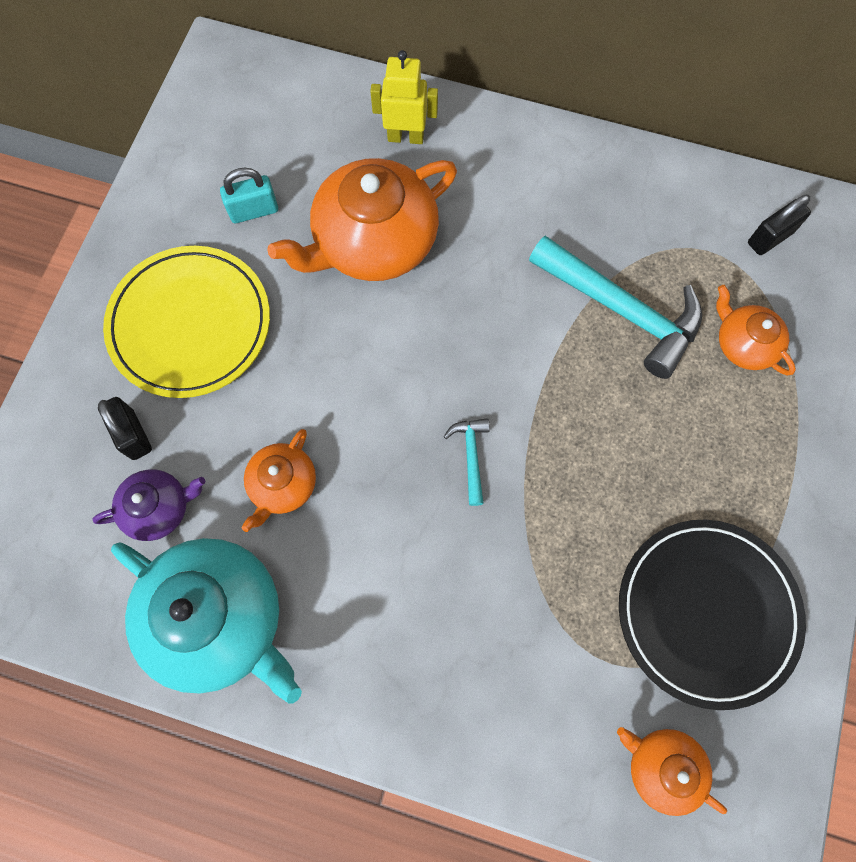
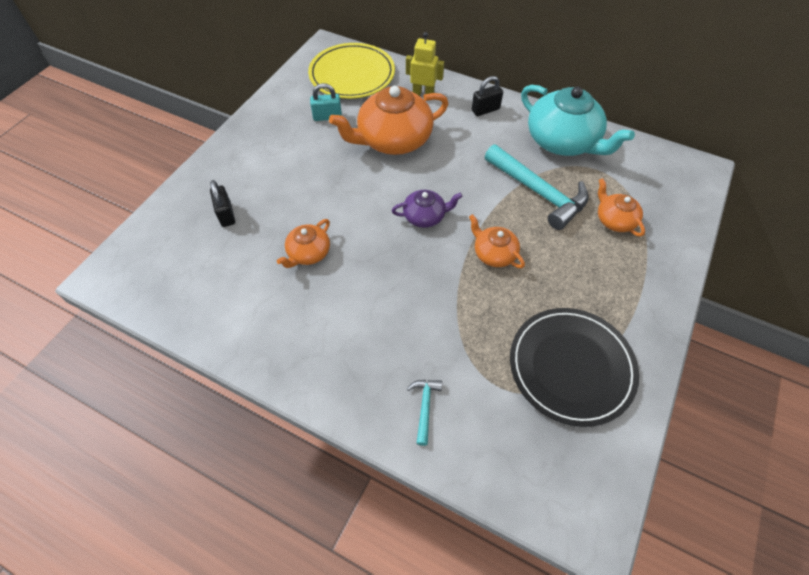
camera: 10 degrees right, 15 degrees down
(159, 508) = (230, 254): purple teapot -> purple teapot (425, 216)
(190, 324) = (276, 165): yellow plate -> yellow plate (352, 75)
(219, 619) = (249, 319): turquoise teapot -> turquoise teapot (563, 141)
(471, 456) = (429, 255): turquoise hammer -> turquoise hammer (425, 407)
(661, 766) = (526, 458): orange teapot -> orange teapot (494, 253)
(769, 238) = (637, 168): black padlock -> black padlock (485, 110)

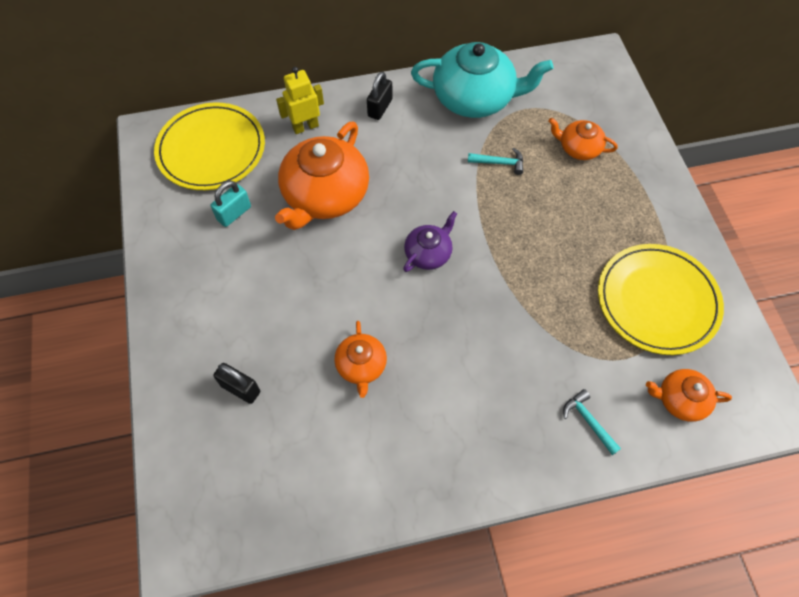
camera: 40 degrees left, 5 degrees up
(494, 253) = (516, 247): orange teapot -> orange teapot (680, 399)
(538, 192) = (499, 163): turquoise hammer -> turquoise hammer, size x0.45
(571, 367) = (657, 301): black plate -> yellow plate

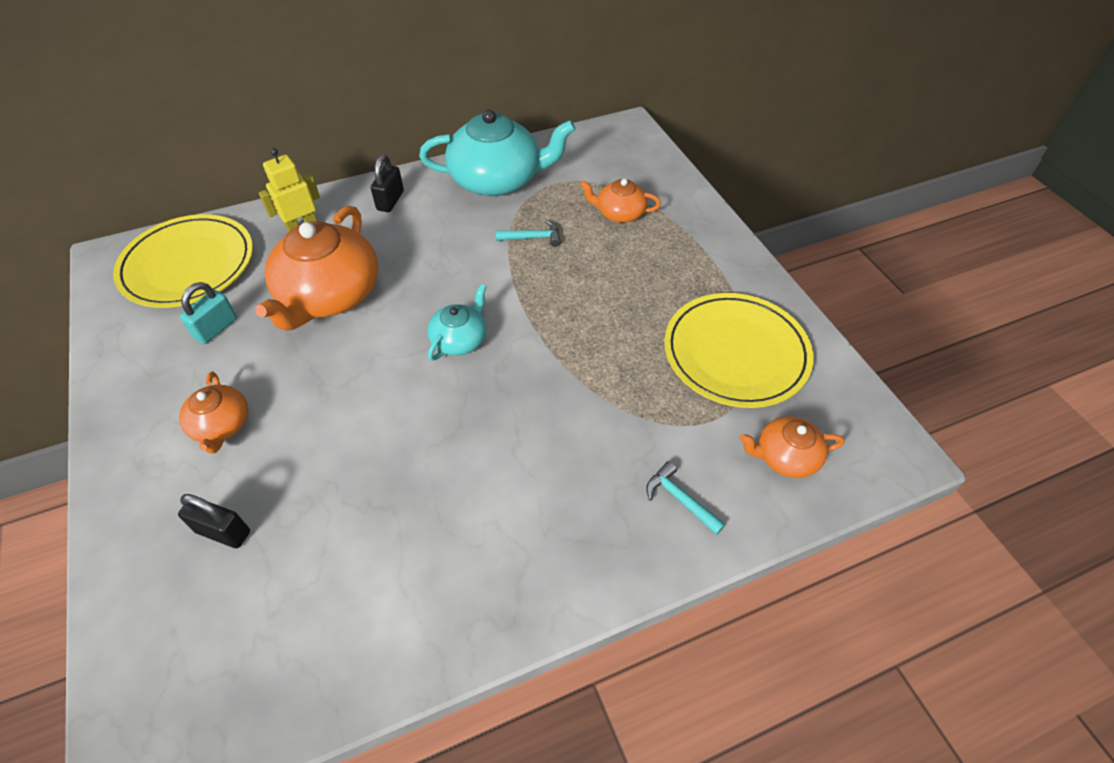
camera: 10 degrees left, 10 degrees down
(361, 366) = (385, 478): orange teapot -> orange teapot (221, 425)
(428, 253) = (460, 339): purple teapot -> turquoise teapot

